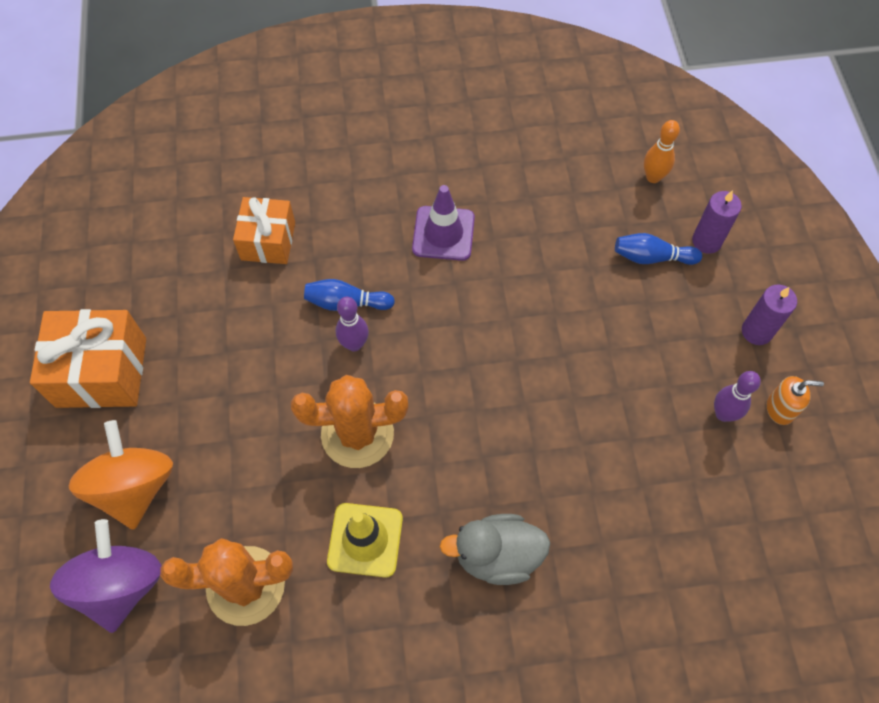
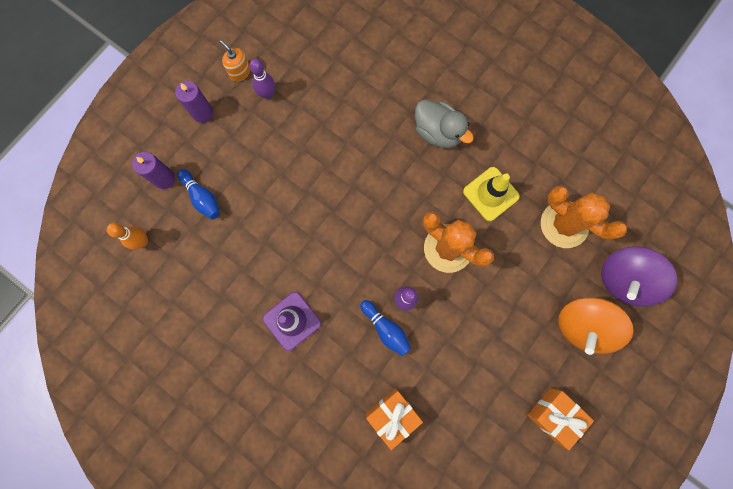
camera: 135 degrees left, 15 degrees up
(101, 372) = (553, 415): orange gift -> orange gift, size x0.66

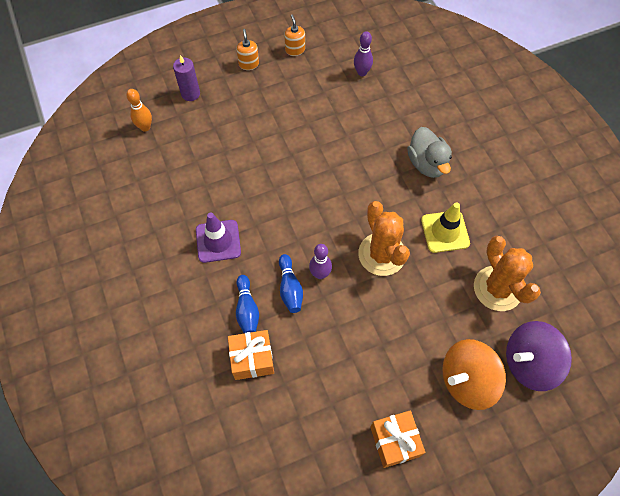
camera: 30 degrees right, 15 degrees down
(202, 197) = (209, 120): blue bowling pin -> blue bowling pin (247, 310)
(203, 113) = (248, 64): purple candle -> orange soap dispenser
(267, 94) = (306, 74): purple bowling pin -> purple bowling pin (362, 72)

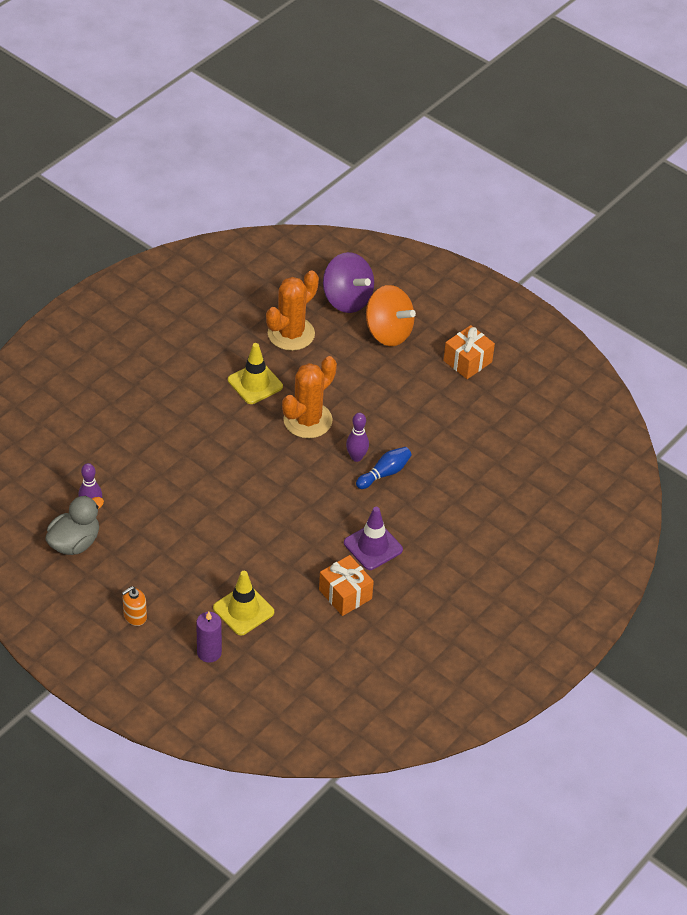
camera: 120 degrees left, 15 degrees down
(145, 127) = (279, 673): orange bowling pin -> none
(213, 128) = (243, 610): none -> yellow traffic cone
(247, 310) = (425, 496): blue bowling pin -> none
(252, 359) = (466, 474): orange gift -> orange gift (345, 594)
(295, 50) = (89, 581): orange soap dispenser -> none
(427, 164) = (184, 418): grey duck -> grey duck (75, 543)

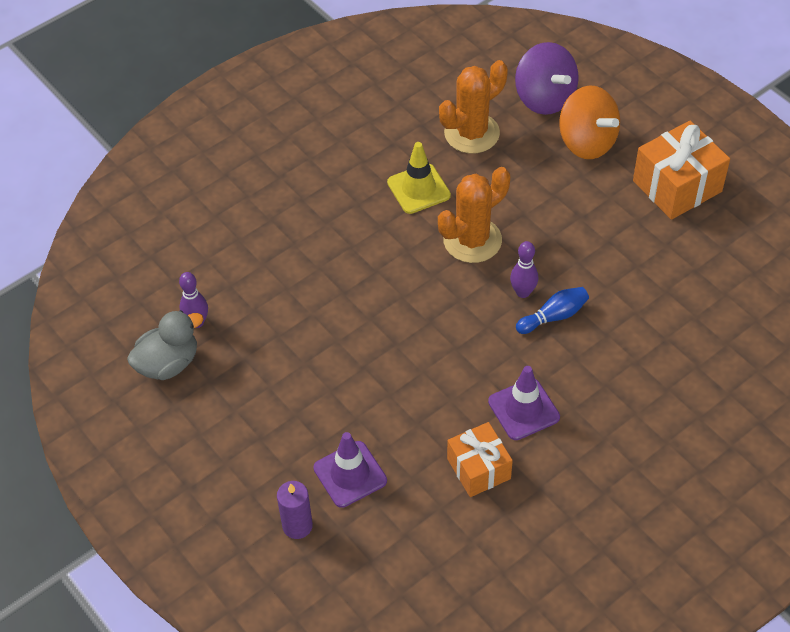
camera: 15 degrees right, 5 degrees up
(135, 616) = (218, 466): orange soap dispenser -> none
(243, 610) = (350, 474): yellow traffic cone -> purple traffic cone
(467, 361) = (677, 186): orange gift -> orange gift, size x1.51

